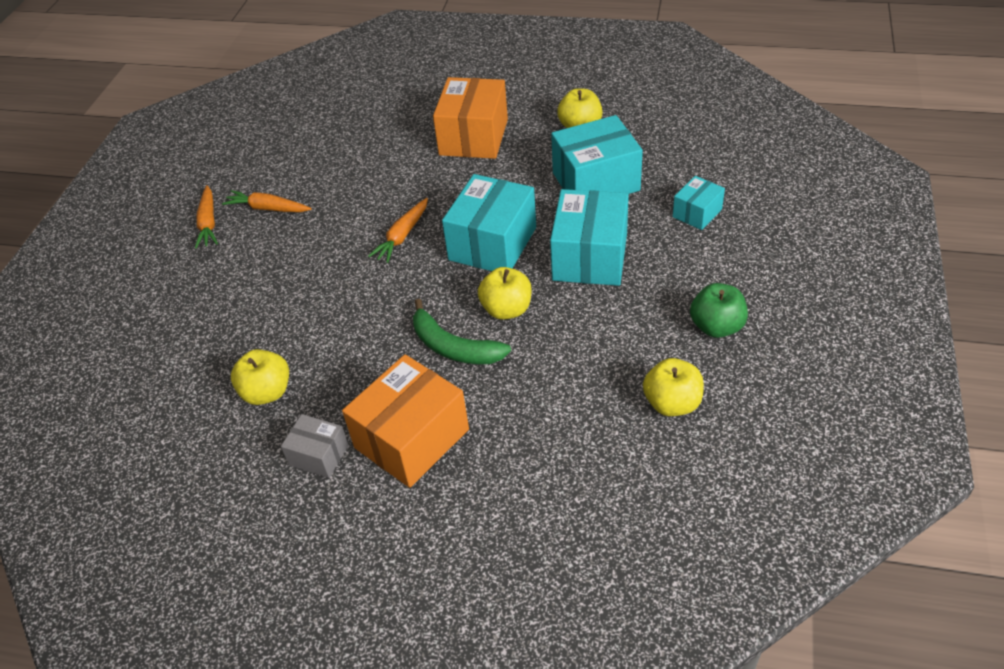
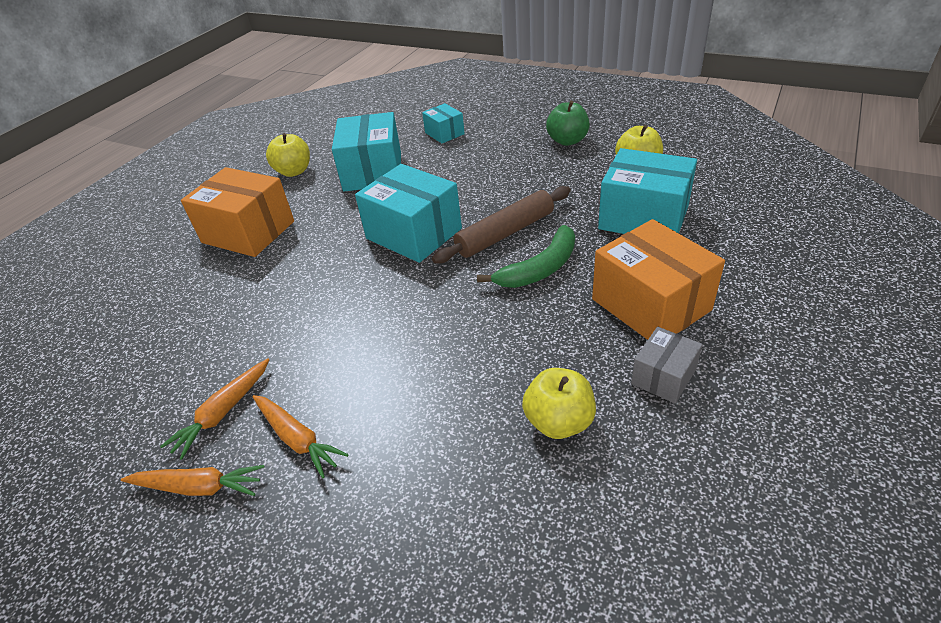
camera: 75 degrees left, 5 degrees down
(402, 236) = (362, 292): orange carrot -> orange carrot (297, 439)
(506, 309) = (505, 233): yellow apple -> brown rolling pin
(590, 257) = (463, 184): turquoise box -> turquoise box (643, 217)

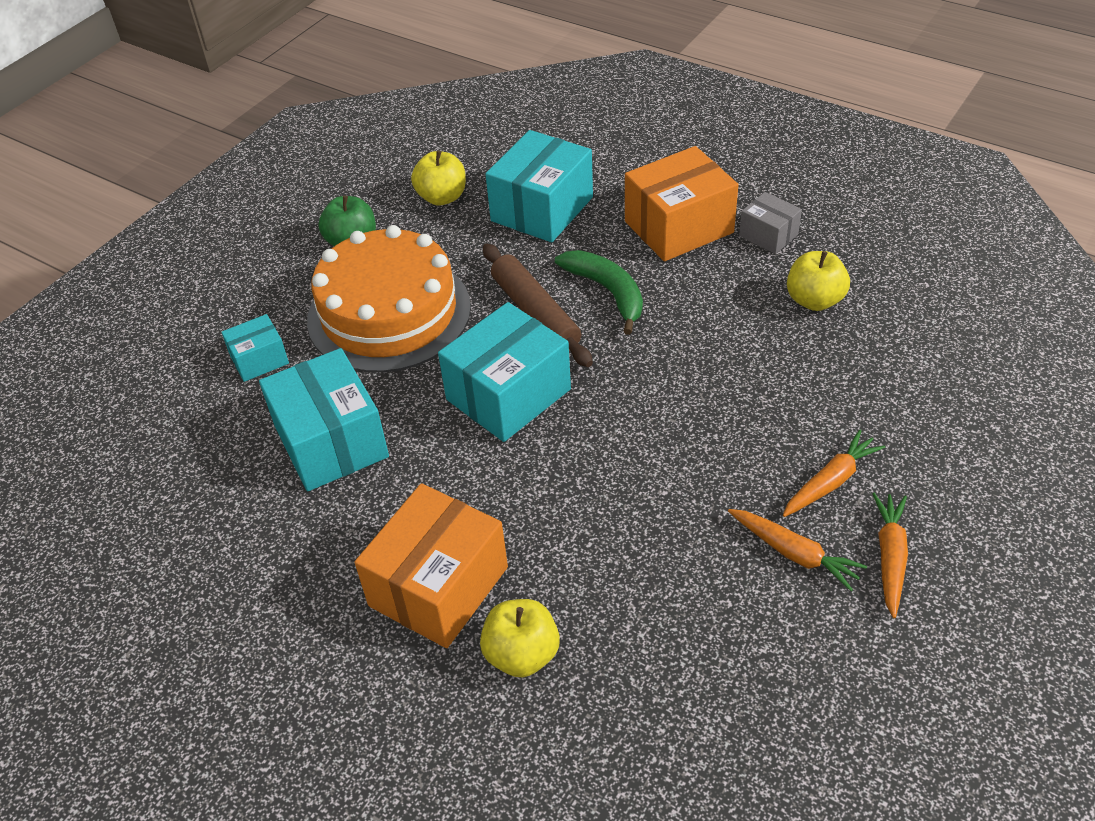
camera: 85 degrees left, 5 degrees up
(294, 171) = (279, 546): yellow apple -> yellow apple (522, 654)
(373, 171) = (331, 442): turquoise box -> turquoise box turned 60 degrees clockwise
(495, 169) = (389, 313): none -> orange cake

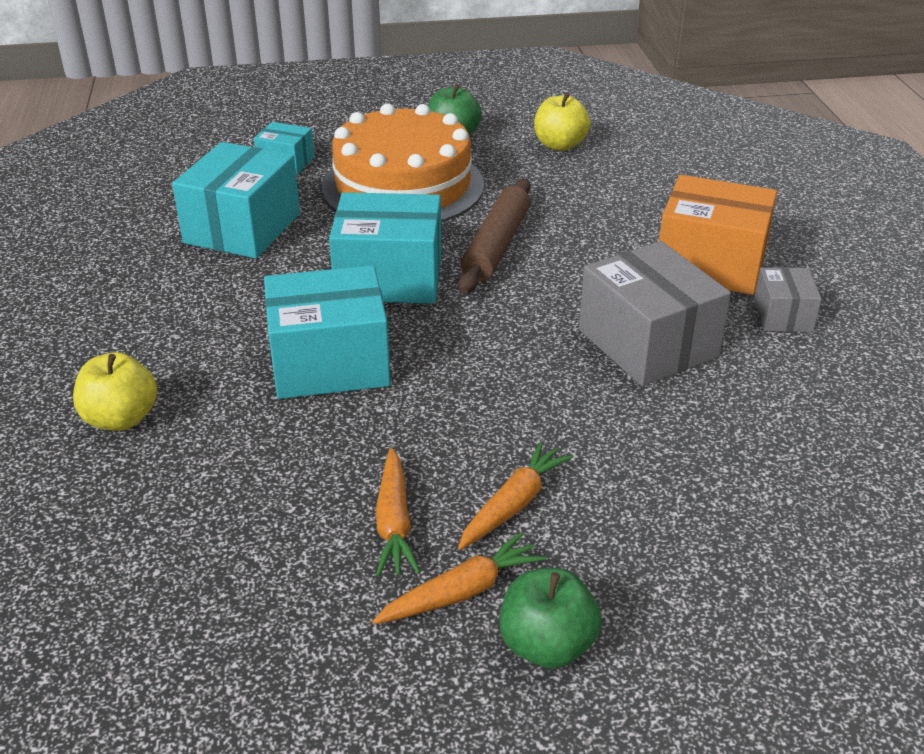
camera: 45 degrees right, 10 degrees down
(438, 586) = (151, 344): orange box -> none
(542, 209) = (620, 191): turquoise box -> turquoise box (329, 363)
(608, 292) = (573, 267): green banana -> none
(732, 313) = (647, 343): none -> grey box
(814, 300) = (740, 383): yellow apple -> none
(830, 481) = (513, 504): orange carrot -> orange carrot turned 60 degrees counterclockwise
(968, 544) = (547, 645): none -> green apple

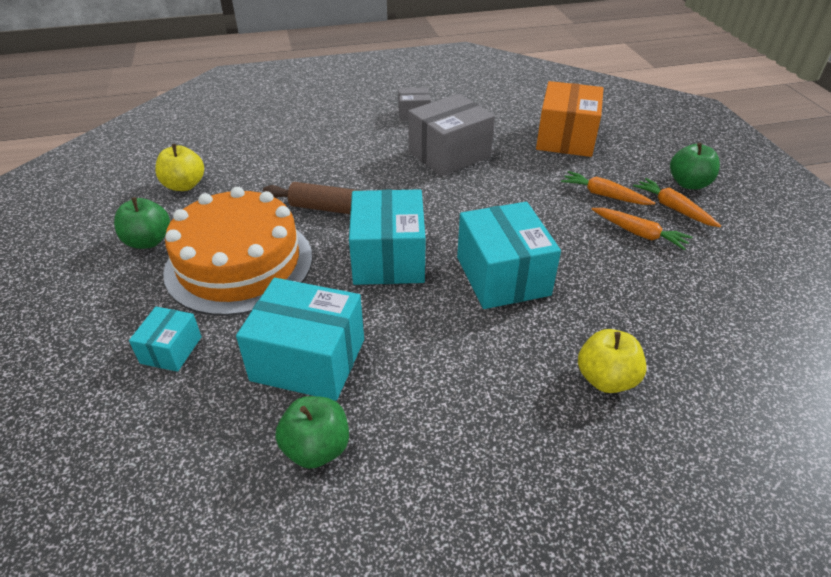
camera: 95 degrees left, 5 degrees up
(135, 234) = (316, 448): none -> green apple
(394, 522) = (639, 233): orange carrot -> orange carrot turned 45 degrees clockwise
(710, 264) = (362, 132): orange box -> orange box (566, 138)

